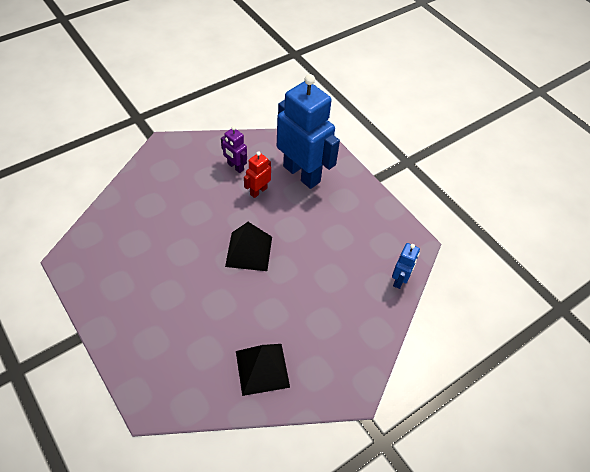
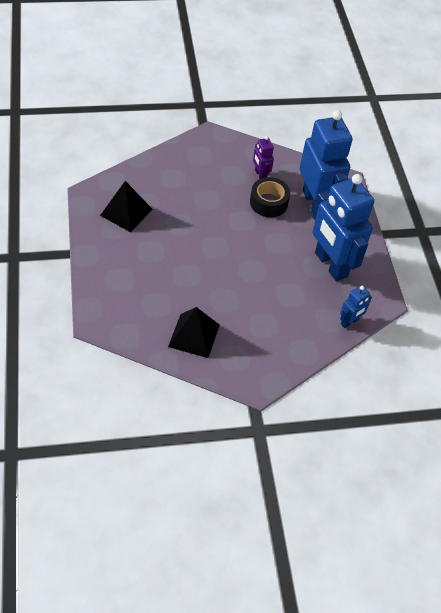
camera: 25 degrees right, 0 degrees up
(249, 251) = (233, 246): black pyramid -> black pyramid (126, 212)
(258, 191) = (268, 202): red robot -> black tape
(350, 229) = (330, 265): none -> blue robot

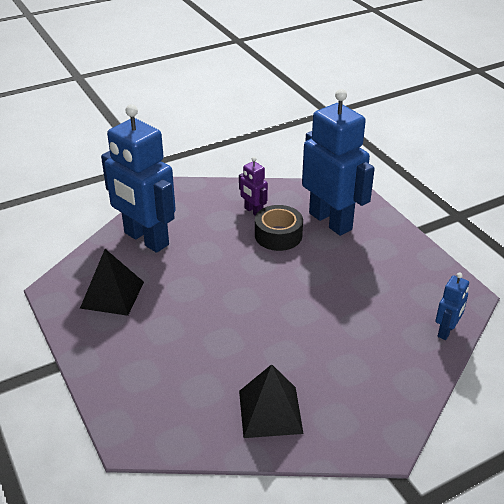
camera: 15 degrees left, 15 degrees down
(330, 265) = (386, 277): blue robot -> blue robot (146, 239)

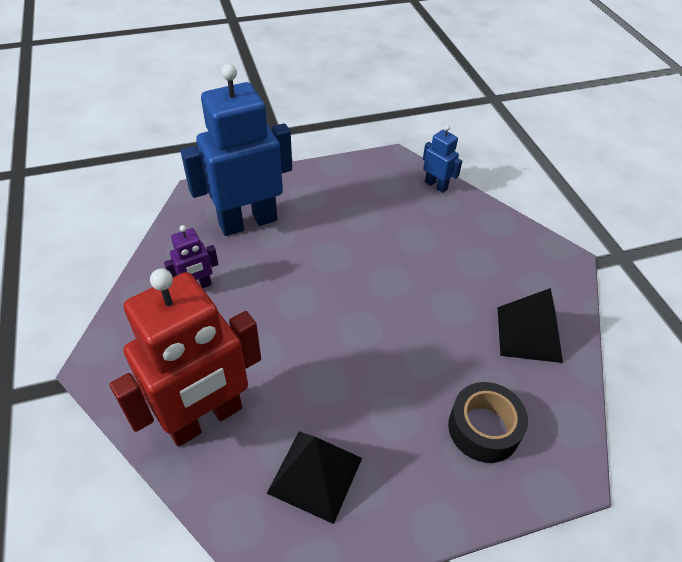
camera: 80 degrees left, 10 degrees up
(146, 239) = (205, 419): blue robot -> red robot
(278, 235) = (255, 272): black tape -> black tape (483, 428)

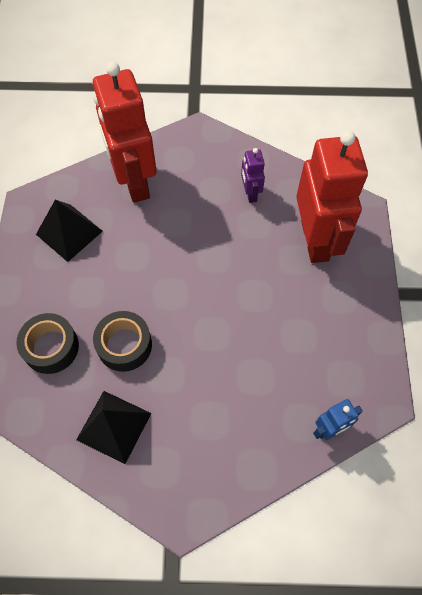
camera: 110 degrees right, 15 degrees up
(248, 222) = (315, 240): blue robot -> red robot
(441, 353) = (124, 345): none -> black tape

